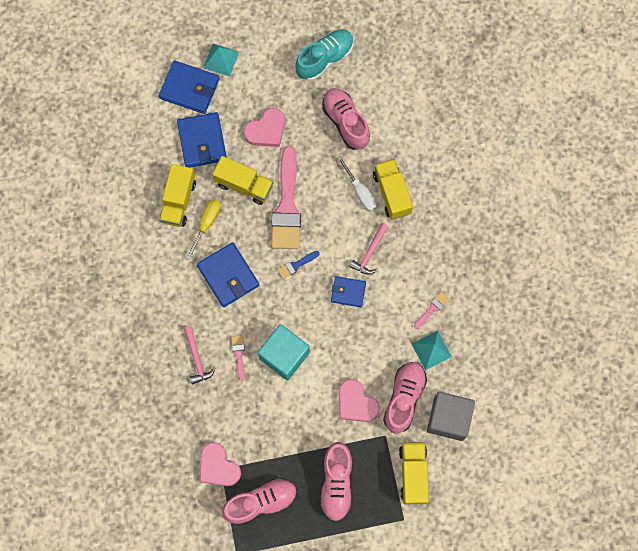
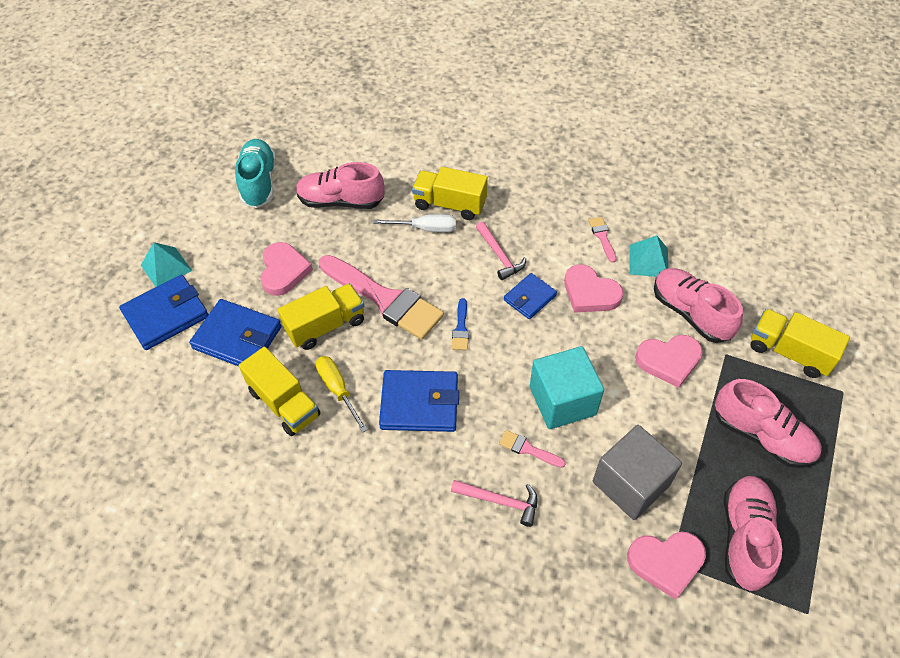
camera: 55 degrees left, 20 degrees down
(378, 327) = (590, 293): none -> pink heart
(448, 418) = (738, 286): grey cube -> grey cube (630, 483)

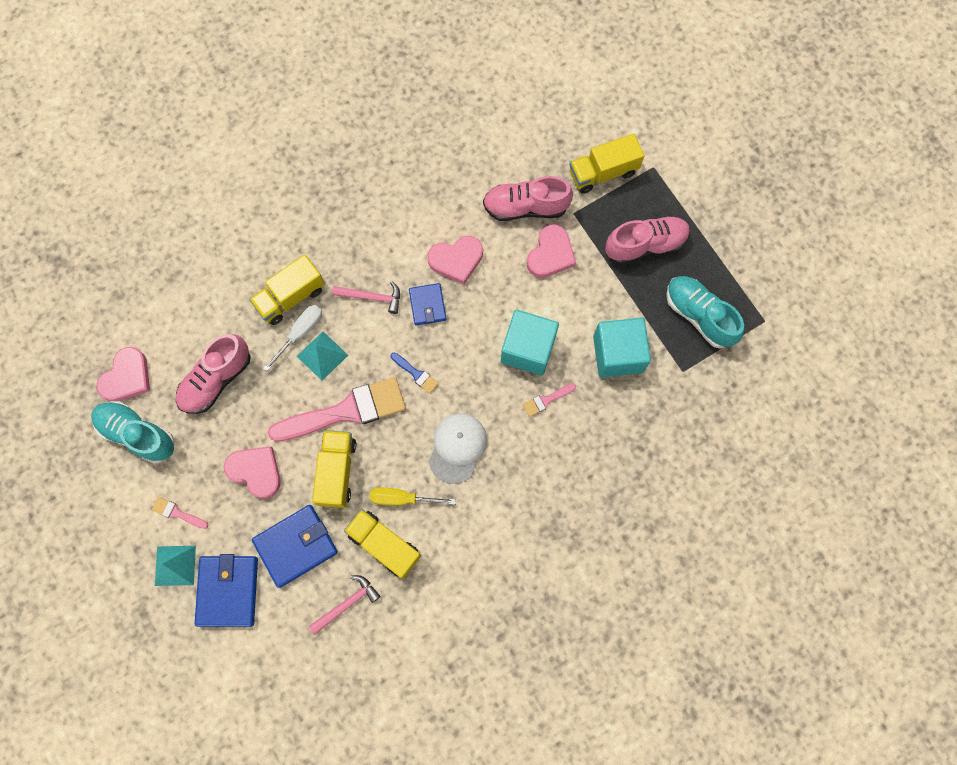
camera: 55 degrees left, 20 degrees up
(284, 403) = (384, 545): yellow truck -> yellow truck turned 135 degrees counterclockwise
(419, 403) = (457, 448): blue wallet -> white cap
(500, 501) = (570, 446): pink hammer -> pink hammer (347, 603)
(602, 237) = (414, 210): pink brush -> pink brush (177, 513)
(630, 483) = (617, 354): grey cube -> turquoise cube
(648, 261) = (461, 196): turquoise pyramid -> turquoise pyramid (322, 355)
(666, 562) = (681, 375): pink heart -> pink heart (127, 377)
(744, 537) = (699, 315): pink shoe -> turquoise shoe

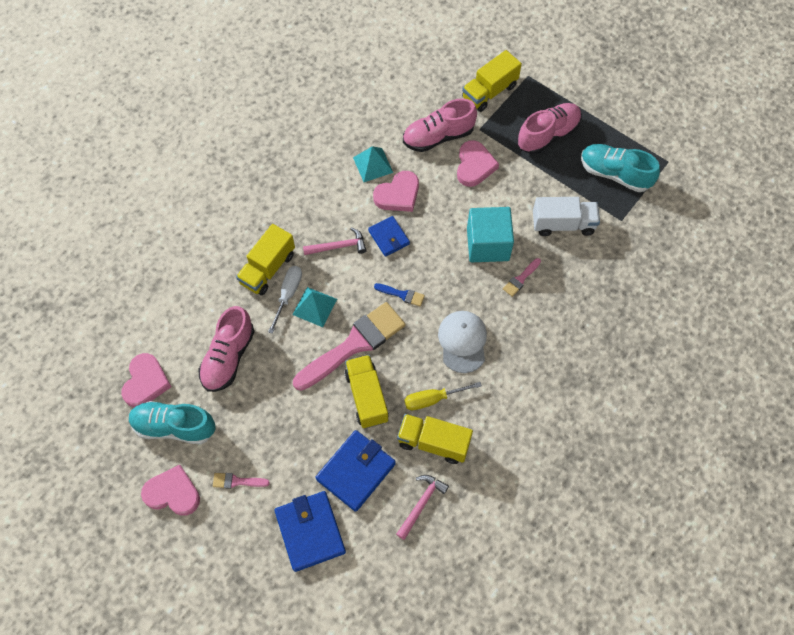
camera: 20 degrees left, 10 degrees down
(175, 565) = (253, 527): turquoise pyramid -> turquoise pyramid (373, 165)
(256, 471) = (294, 421): pink heart -> pink heart (173, 493)
(617, 354) = (563, 224): turquoise cube -> white truck

